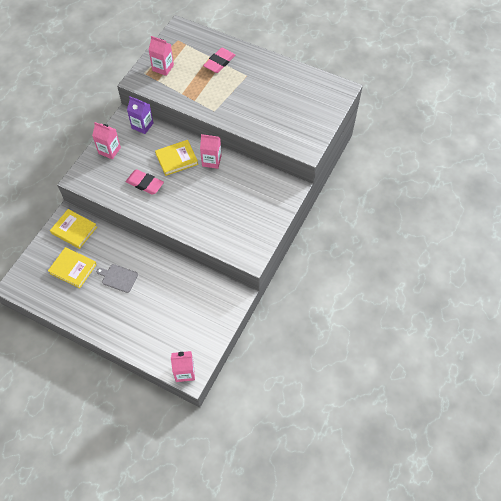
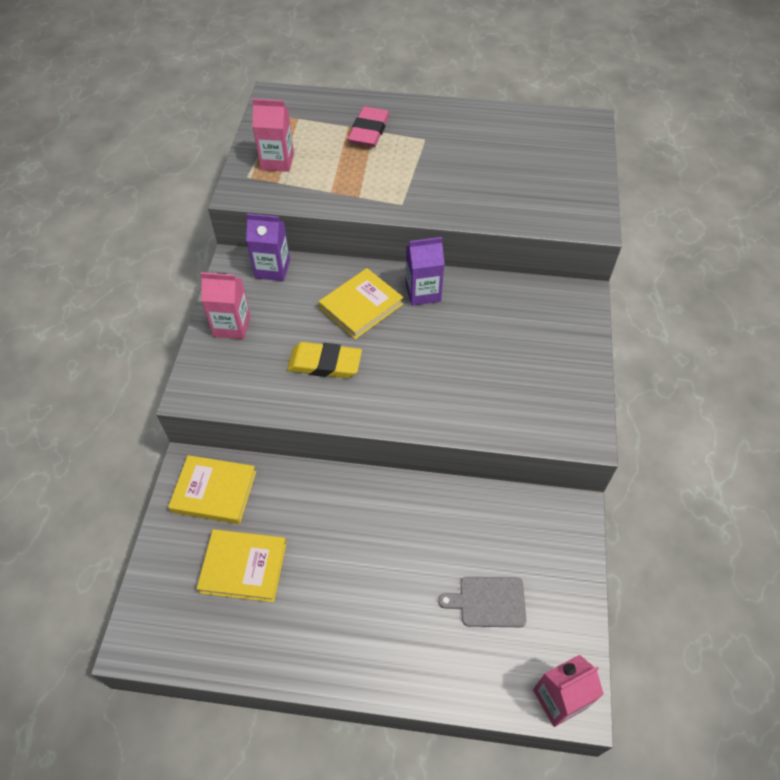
camera: 20 degrees left, 5 degrees down
(118, 278) = (340, 555): grey cutting board -> grey cutting board (488, 602)
(145, 184) = (324, 363): pink eraser -> yellow eraser
(211, 161) = (423, 292): pink carton -> purple carton

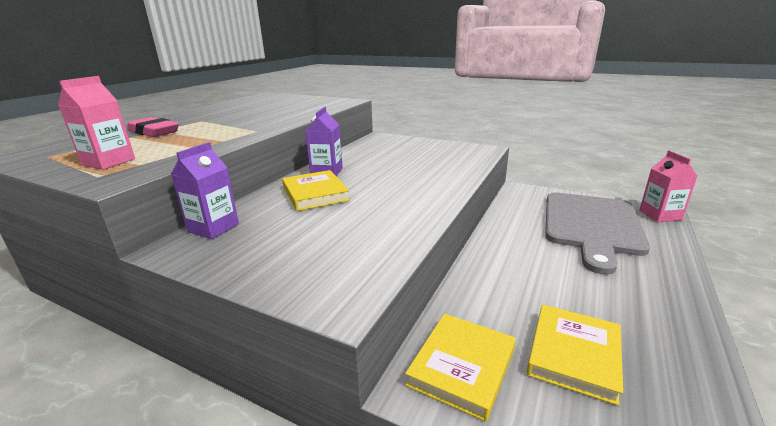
camera: 70 degrees left, 30 degrees down
(232, 325) = (263, 261): pink carton -> none
(324, 363) = (366, 216): yellow eraser -> none
(488, 602) = (591, 225): grey cutting board -> grey cutting board, size x2.31

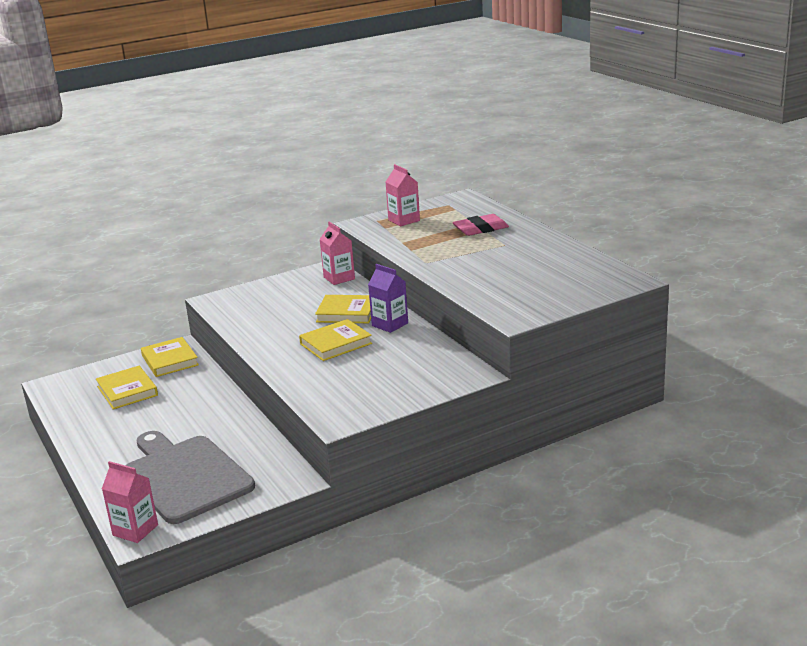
camera: 125 degrees right, 0 degrees up
(213, 228) = (339, 278): purple carton -> pink carton
(384, 179) = (336, 344): none -> yellow book

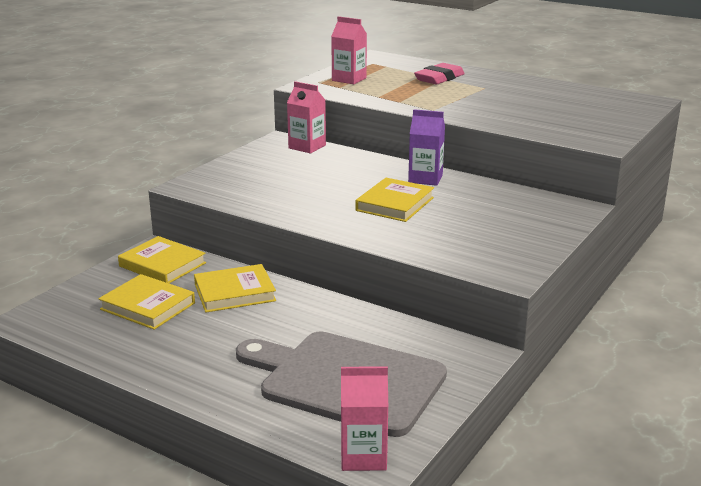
camera: 30 degrees left, 0 degrees up
(347, 313) = (363, 175): yellow book -> yellow book (235, 293)

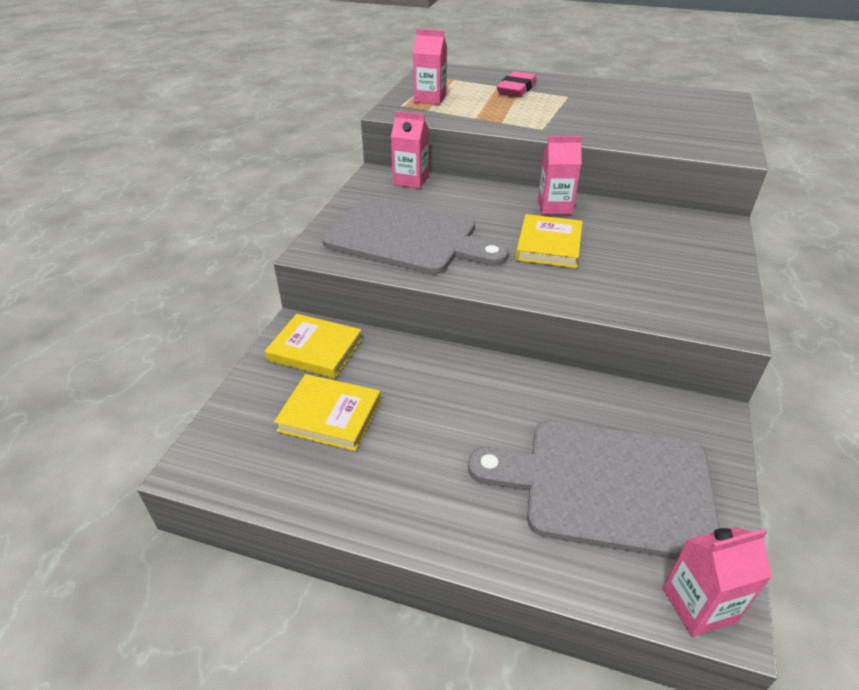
camera: 15 degrees left, 15 degrees up
(235, 293) = (416, 377): yellow book -> none
(273, 185) = (408, 237): none -> grey cutting board
(425, 178) = (554, 207): purple carton -> pink carton

